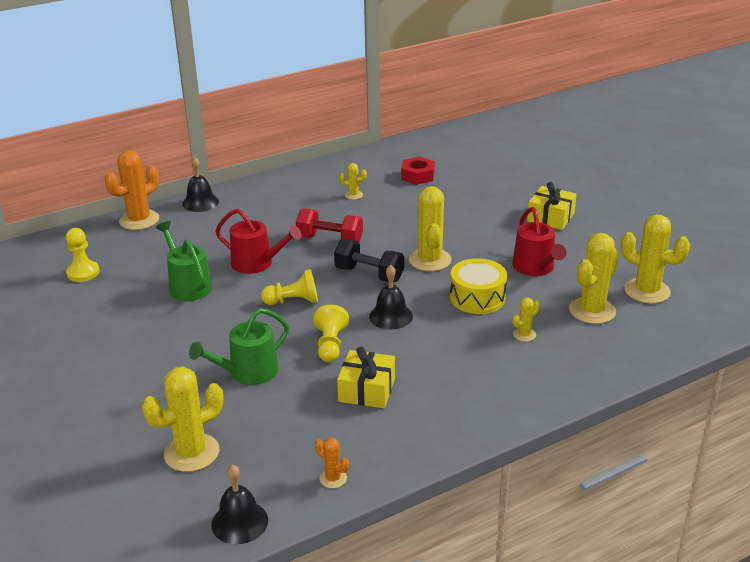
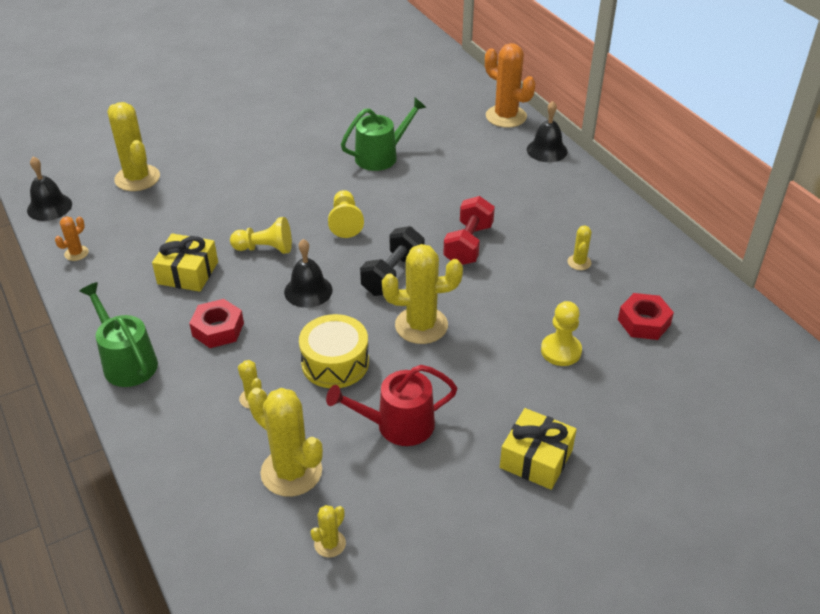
camera: 90 degrees right, 10 degrees up
(83, 273) = (408, 98): yellow pawn -> yellow pawn (561, 351)
(248, 372) = (234, 200): green watering can -> green watering can (127, 362)
(257, 263) = (419, 195): red watering can -> none
(445, 362) = (218, 329): none -> red nut
(647, 291) = (330, 544): yellow cactus -> yellow cactus, size x0.48

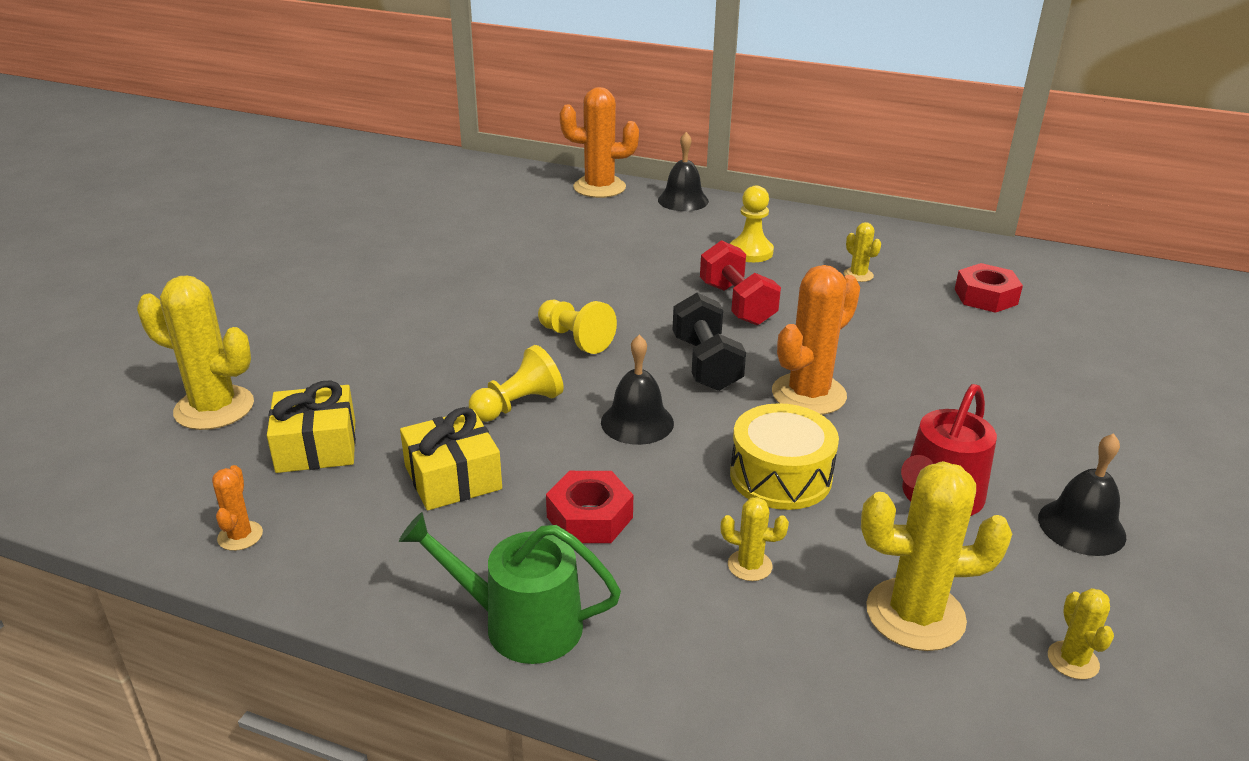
camera: 40 degrees left, 10 degrees down
(49, 207) = (105, 501): black bell -> black bell (1081, 527)
(381, 156) = (519, 264): green watering can -> none
(421, 325) = (808, 394): yellow cactus -> orange cactus
(536, 459) = (1097, 452): yellow gift -> yellow gift (316, 446)
(561, 351) = (963, 351): yellow pawn -> yellow pawn (751, 252)

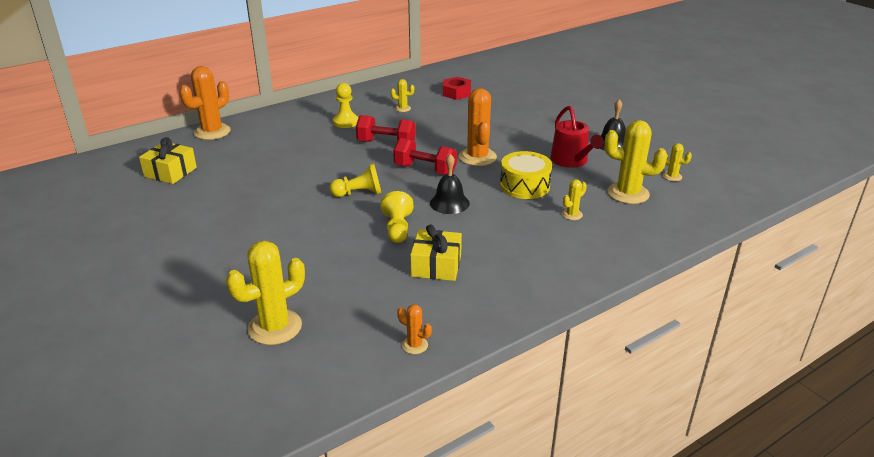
camera: 55 degrees left, 0 degrees up
(316, 446) = (360, 300): yellow gift -> yellow gift (170, 172)
(521, 624) = (558, 280): green watering can -> none
(589, 517) = (505, 239): red nut -> none
(683, 200) = (267, 117): black bell -> none
(706, 364) = (425, 170): black dumbbell -> red dumbbell
(915, 615) = (628, 193): yellow cactus -> yellow cactus turned 75 degrees clockwise

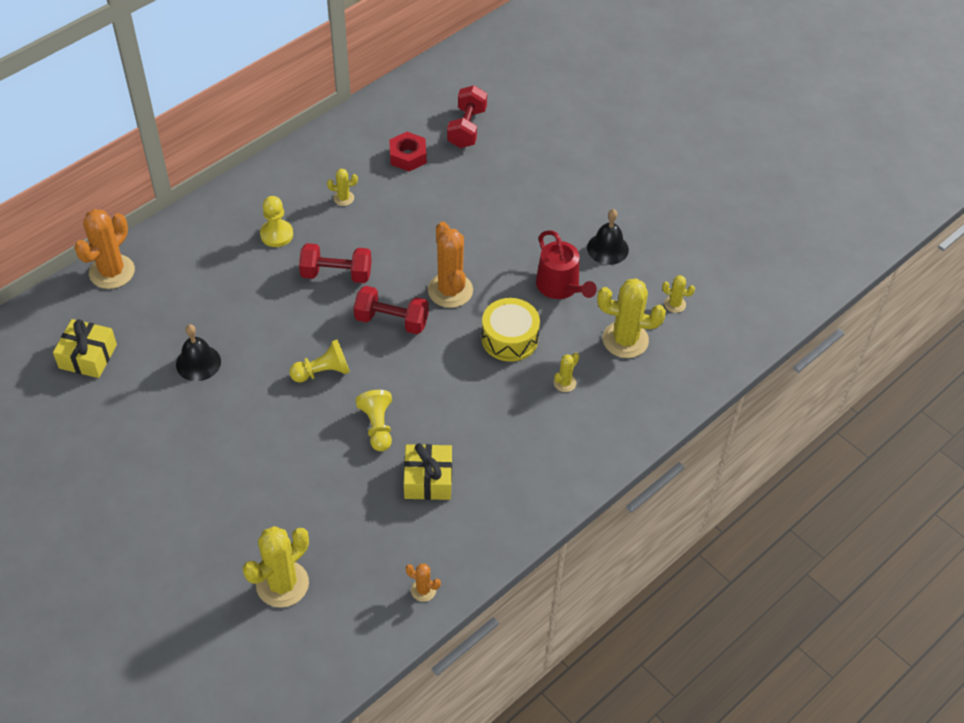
camera: 10 degrees left, 20 degrees up
(449, 203) = (428, 378): black bell -> black bell (198, 363)
(504, 83) = (467, 128): none -> red dumbbell

